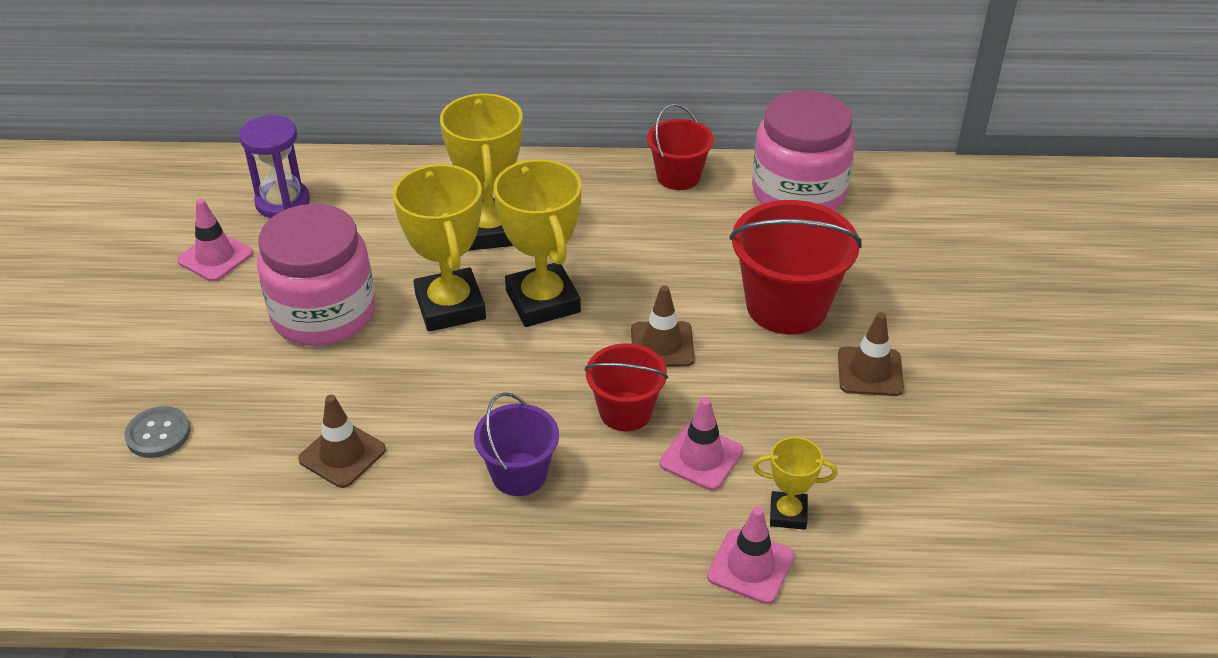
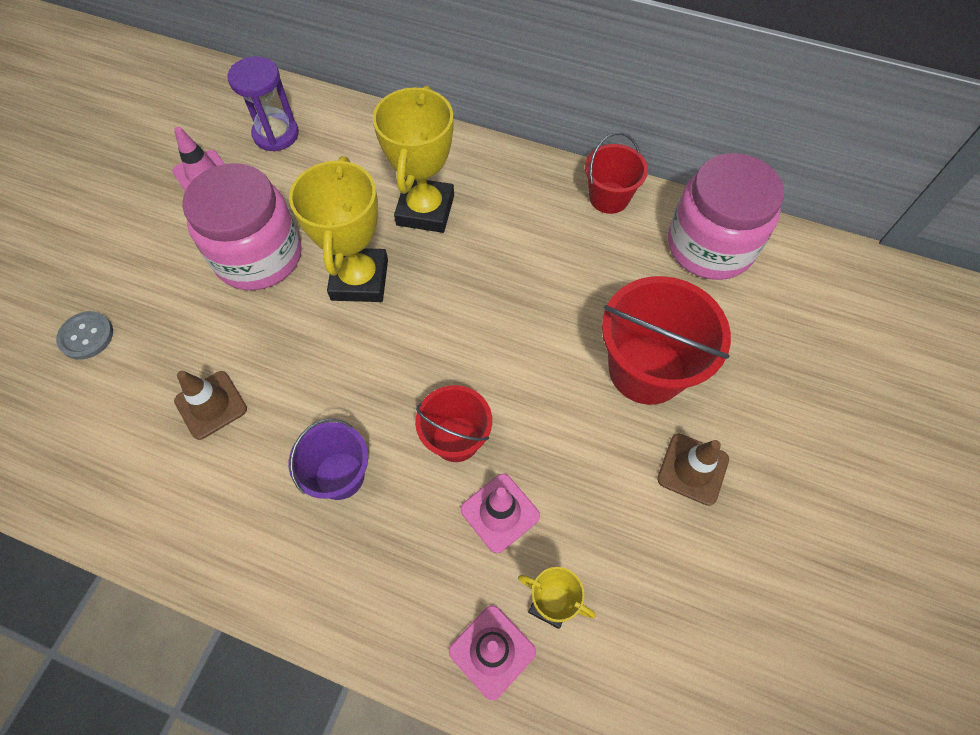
camera: 20 degrees right, 20 degrees up
(542, 301) = (436, 298): yellow trophy -> none
(662, 345) = (518, 377): brown traffic cone -> none

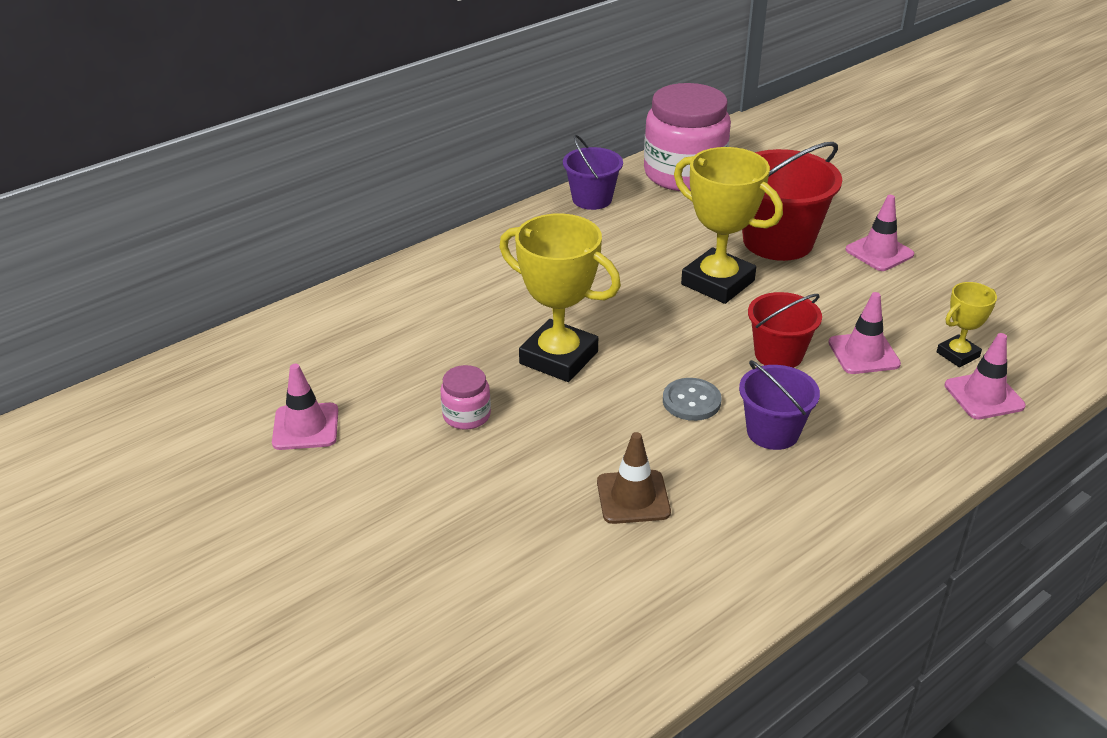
camera: 60 degrees left, 25 degrees down
(86, 336) = (461, 577): grey button -> grey button (691, 401)
(258, 256) = (466, 415): pink jar -> pink jar, size x0.44
(276, 134) = (305, 359): purple hourglass -> none
(425, 210) = (510, 295): yellow trophy -> yellow trophy (717, 283)
(609, 198) = (592, 199): red bucket -> purple bucket
(692, 469) = (879, 252): brown traffic cone -> pink traffic cone

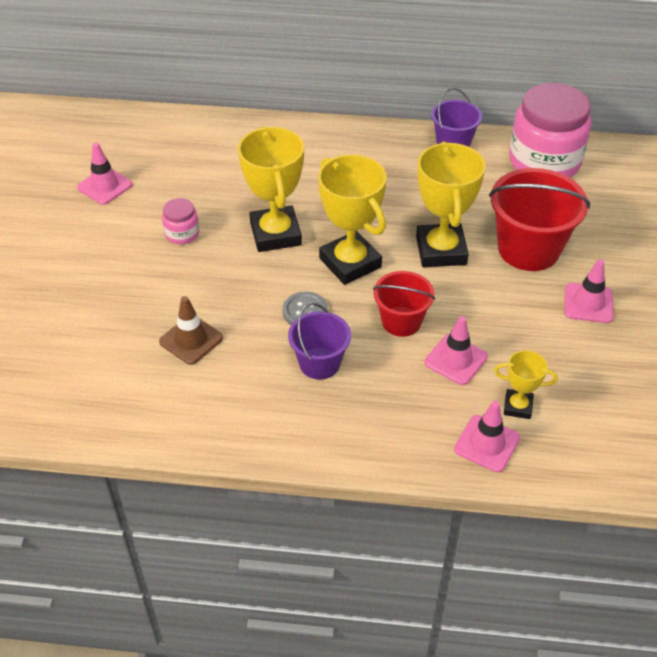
camera: 45 degrees right, 10 degrees up
(663, 338) = (350, 263): none -> yellow trophy

